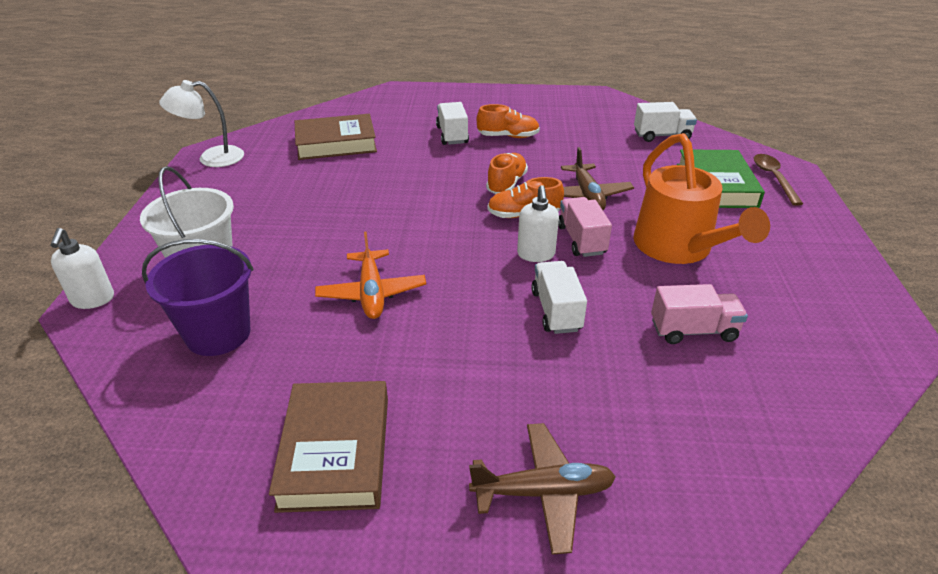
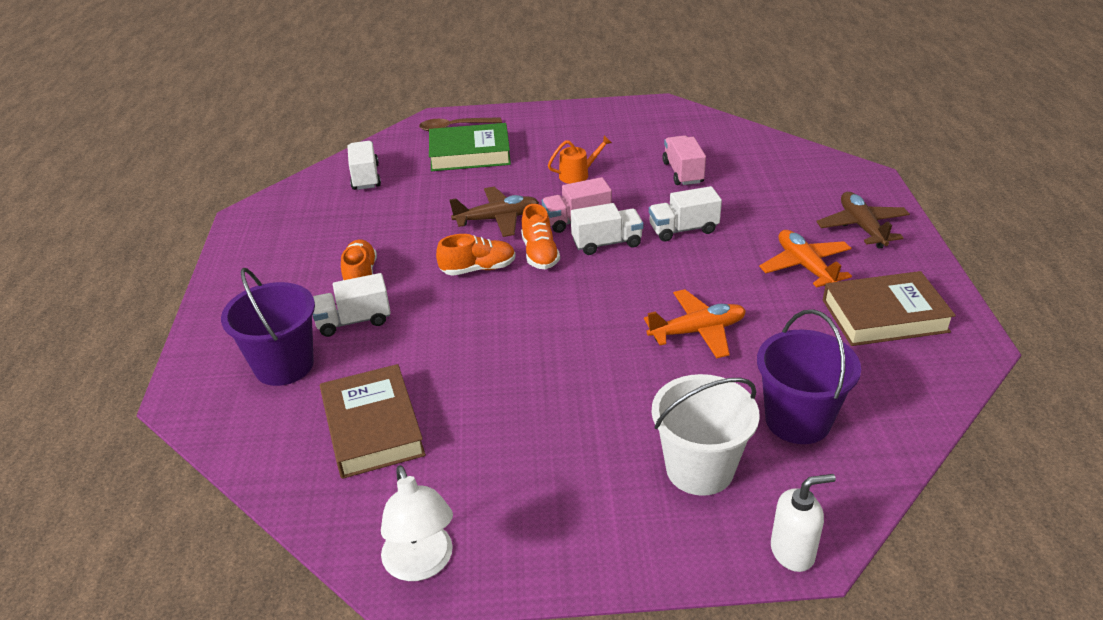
camera: 95 degrees left, 0 degrees up
(413, 115) = (284, 365): none -> purple bucket
(458, 401) = (805, 266): none -> orange plane
(506, 184) = (478, 269): orange shoe -> orange shoe turned 150 degrees clockwise
(536, 254) = (607, 243): white soap dispenser -> white truck
(679, 248) = (578, 174): orange watering can -> orange watering can, size x0.45

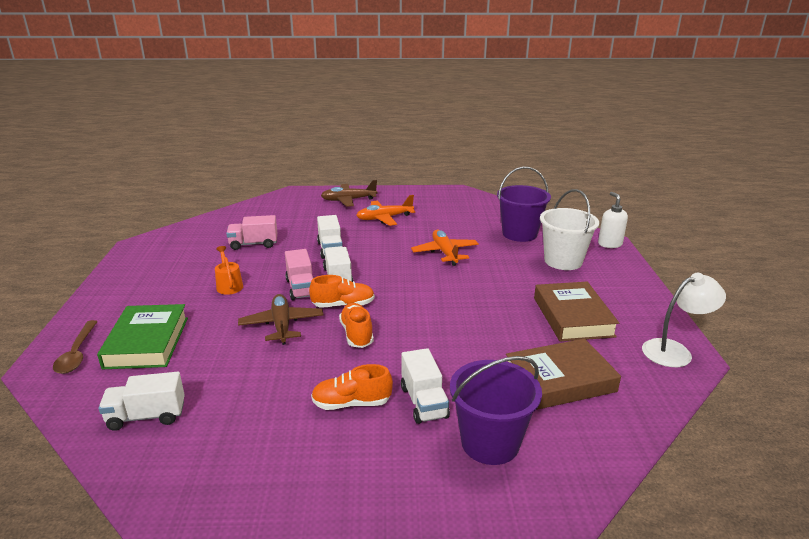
camera: 90 degrees left, 10 degrees down
(884, 316) = (433, 205): brown book -> brown book (573, 317)

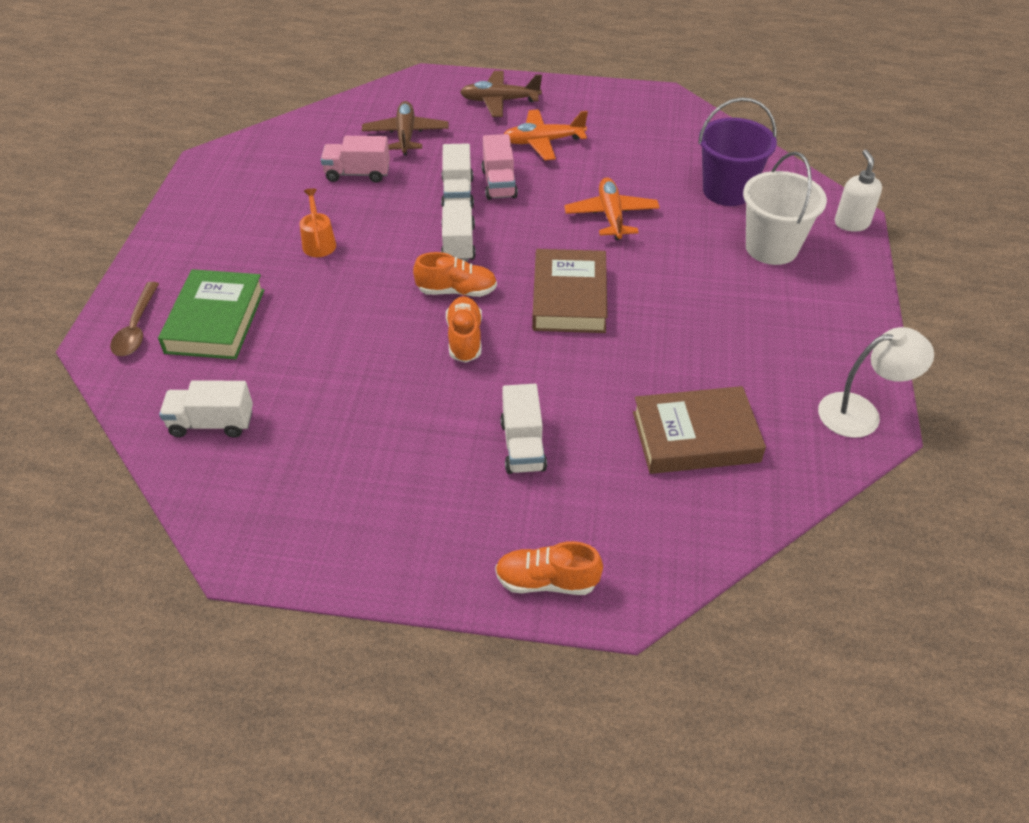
camera: 10 degrees right, 20 degrees up
(282, 325) = (376, 314): brown plane -> brown plane (406, 135)
(301, 288) = (408, 257): pink truck -> pink truck (499, 184)
(351, 403) = (439, 436): orange shoe -> orange shoe (546, 581)
(490, 443) = (584, 509): purple bucket -> none
(573, 317) = (748, 344): brown book -> brown book (569, 297)

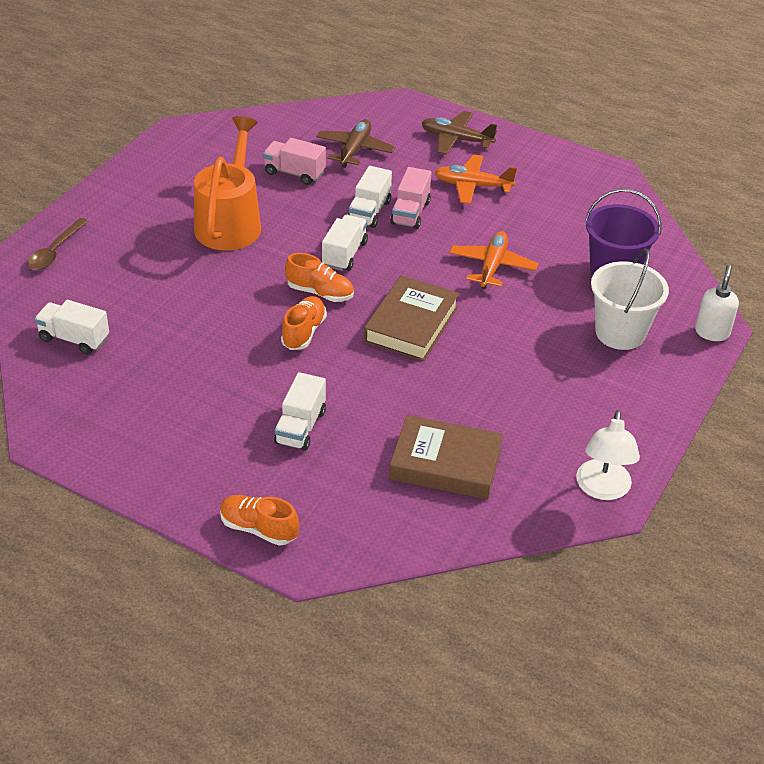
camera: 20 degrees right, 5 degrees down
(215, 321) = (116, 262): green book -> none
(318, 242) = (230, 222): orange watering can -> orange watering can, size x2.22
(861, 413) = (602, 489): white lamp -> white lamp turned 90 degrees clockwise

